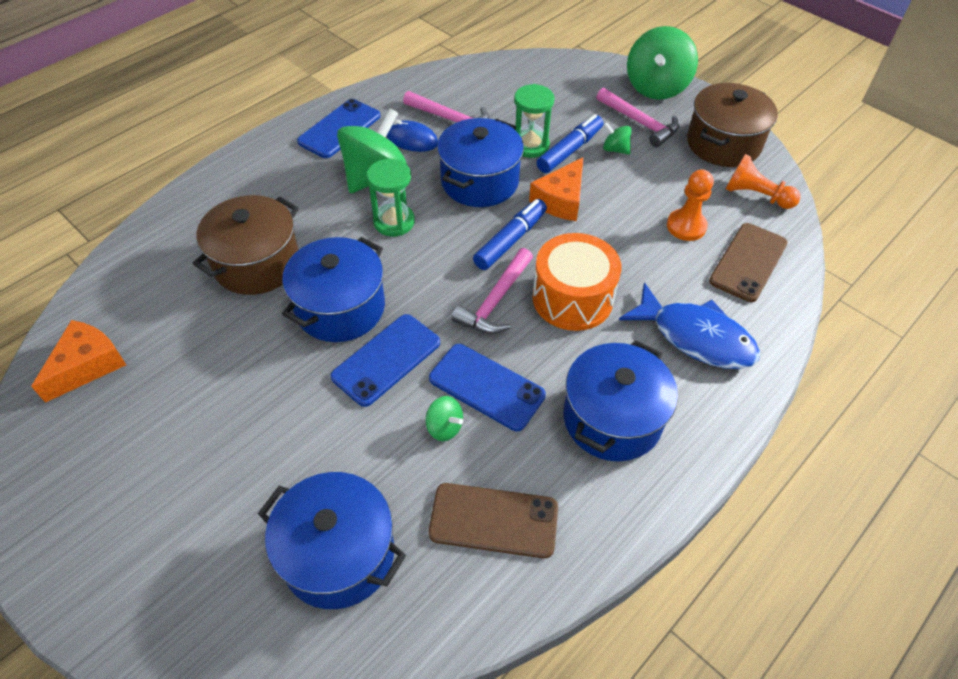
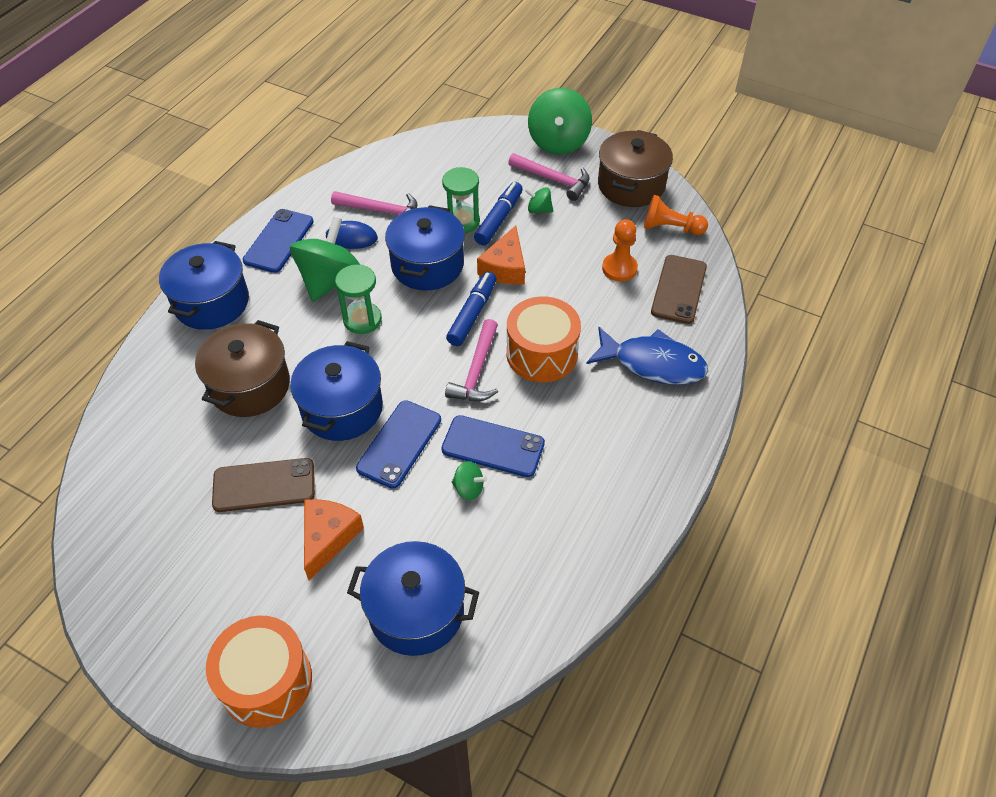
camera: 15 degrees left, 0 degrees up
(87, 365) = (129, 514): orange cheese -> orange cheese (328, 538)
(148, 589) = (266, 681): none -> orange drum
(493, 521) = (533, 552): brown phone -> brown phone (264, 485)
(612, 419) = (604, 447): blue pot -> blue pot (211, 302)

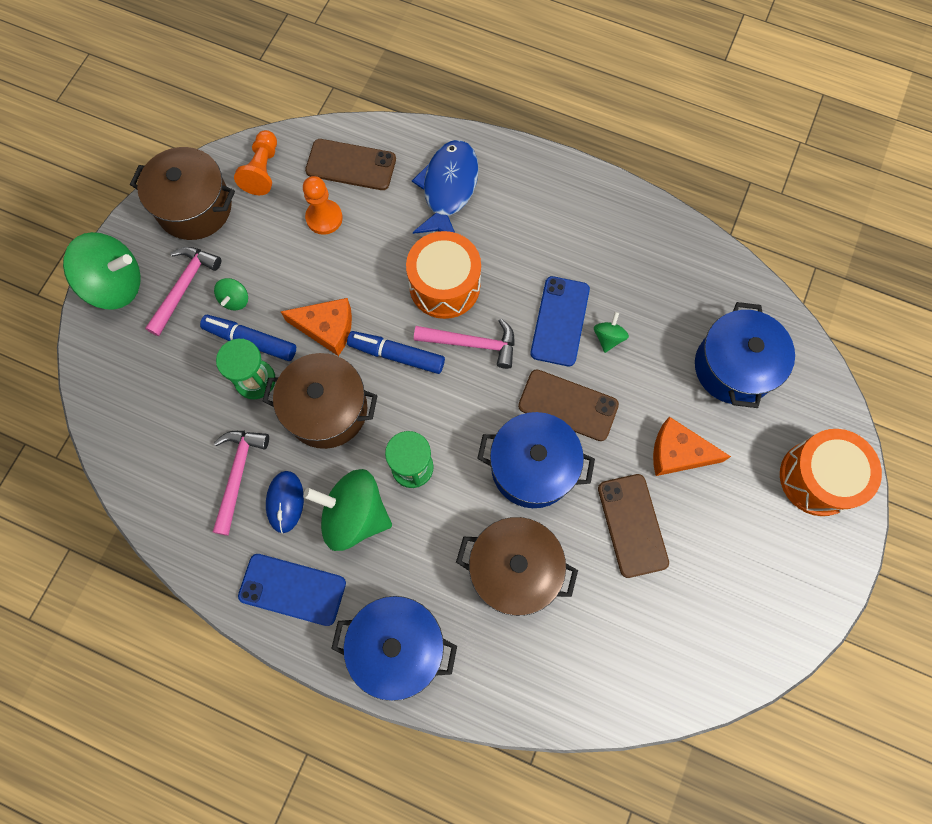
camera: 95 degrees left, 20 degrees up
(399, 444) = (568, 405): blue phone -> brown phone
(427, 265) = (327, 410): blue pot -> brown pot

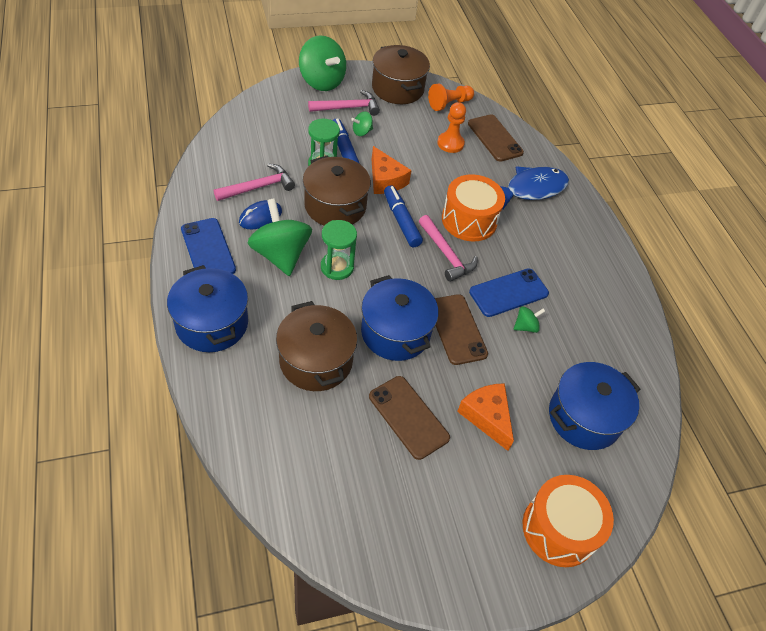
camera: 45 degrees right, 20 degrees down
(632, 525) = (408, 417): brown phone -> brown phone turned 75 degrees counterclockwise

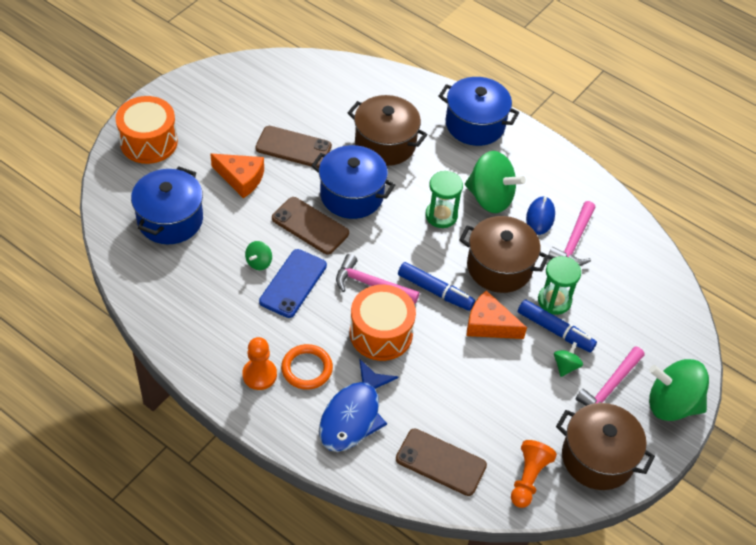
camera: 145 degrees right, 0 degrees up
(208, 249) = (541, 168): blue phone -> none
(450, 143) = (476, 417): orange pawn -> orange pawn (259, 375)
(542, 232) = (307, 369): none -> orange ring

